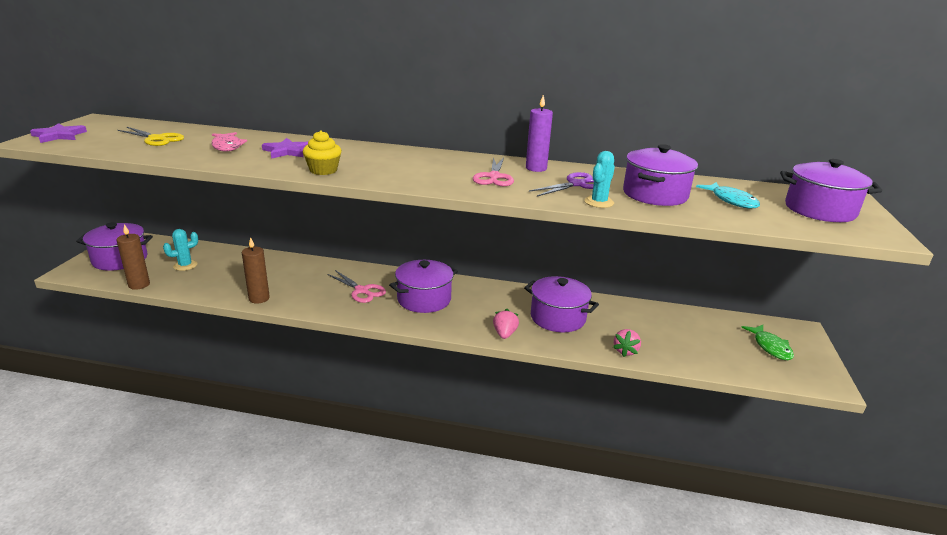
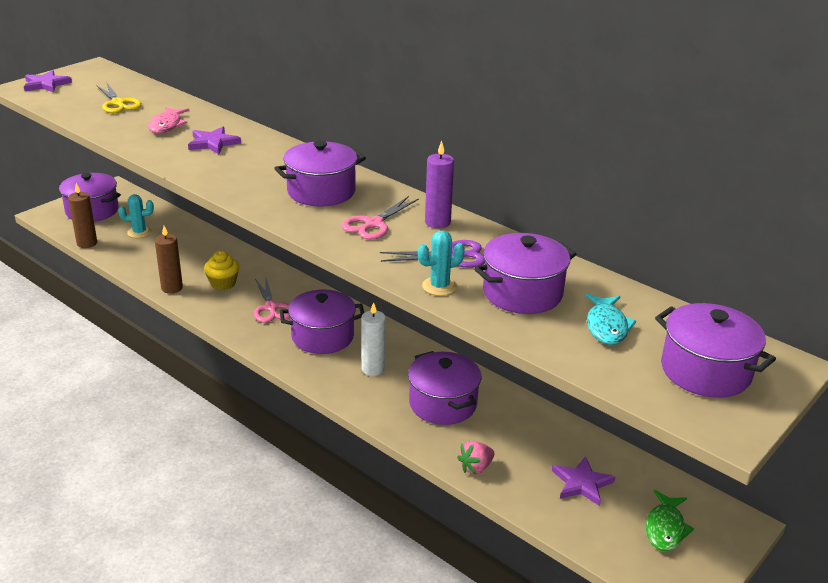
camera: 30 degrees right, 5 degrees up
(323, 170) = (217, 176): yellow cupcake -> yellow cupcake (223, 283)
(424, 166) = (321, 192): none -> purple pot
(485, 310) = (373, 369): none -> white candle
(504, 334) = (365, 402): pink strawberry -> none
(696, 338) = (582, 483): none -> purple star

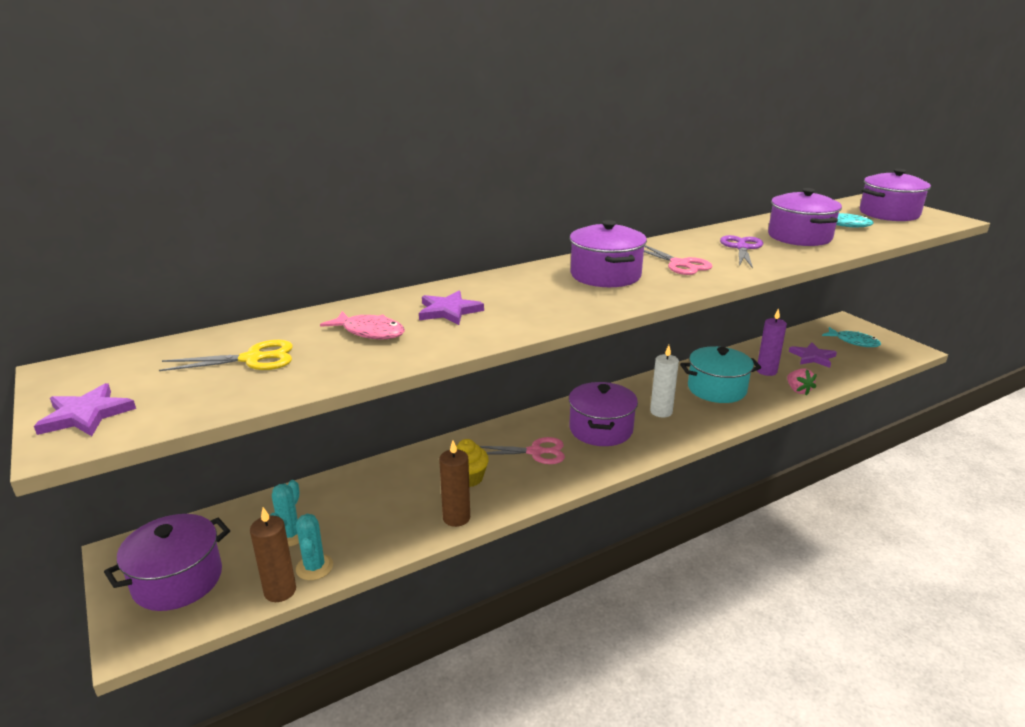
camera: 70 degrees left, 5 degrees down
(437, 222) = (681, 245): purple candle -> purple candle (766, 371)
(439, 286) = (792, 257): turquoise cactus -> turquoise cactus (314, 567)
(443, 404) = (716, 389): purple pot -> turquoise pot
(665, 528) = (853, 342): green fish -> turquoise fish

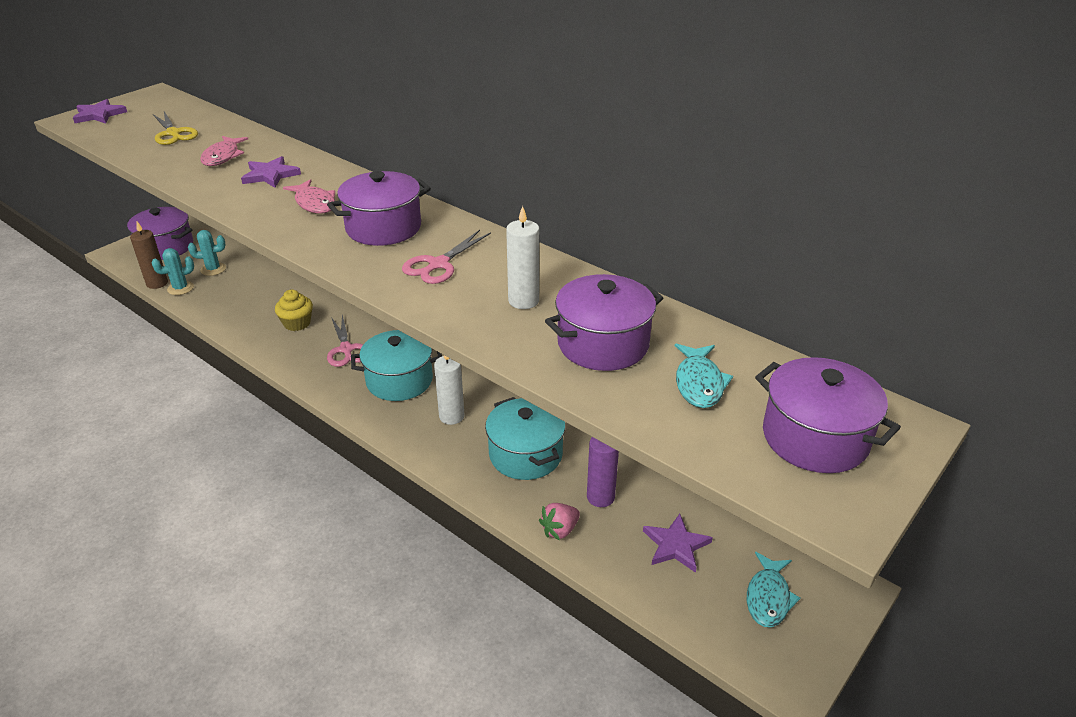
camera: 70 degrees right, 10 degrees up
(456, 518) = (242, 330): brown candle -> none
(535, 296) = (314, 203): none -> pink fish
(601, 429) = (399, 381): purple pot -> turquoise pot
(742, 248) = (523, 301): purple scissors -> white candle

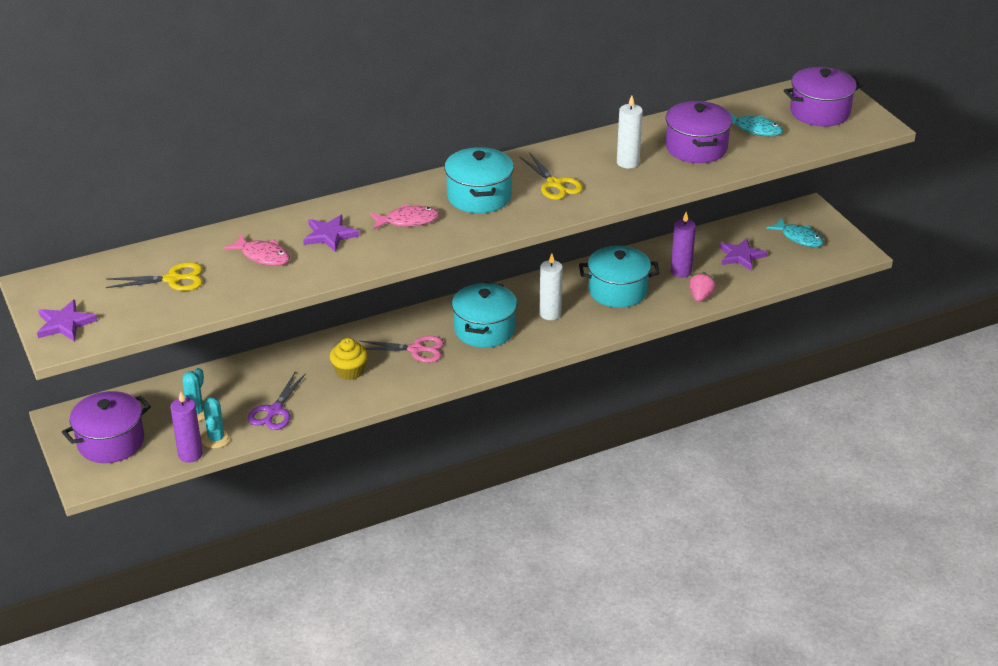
camera: 65 degrees left, 0 degrees up
(157, 283) = (190, 454): brown candle -> purple candle
(226, 303) = (275, 411): none -> purple scissors
(383, 228) = (479, 196): purple pot -> turquoise pot
(438, 264) = (555, 184): pink scissors -> yellow scissors
(560, 530) = (700, 297): pink strawberry -> pink strawberry turned 150 degrees counterclockwise

